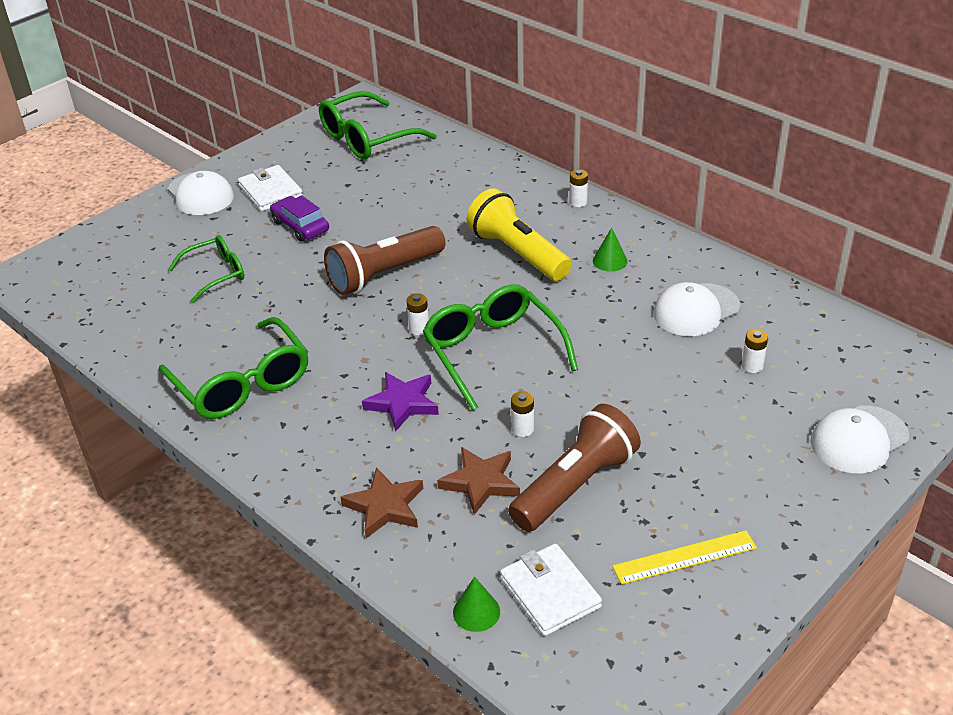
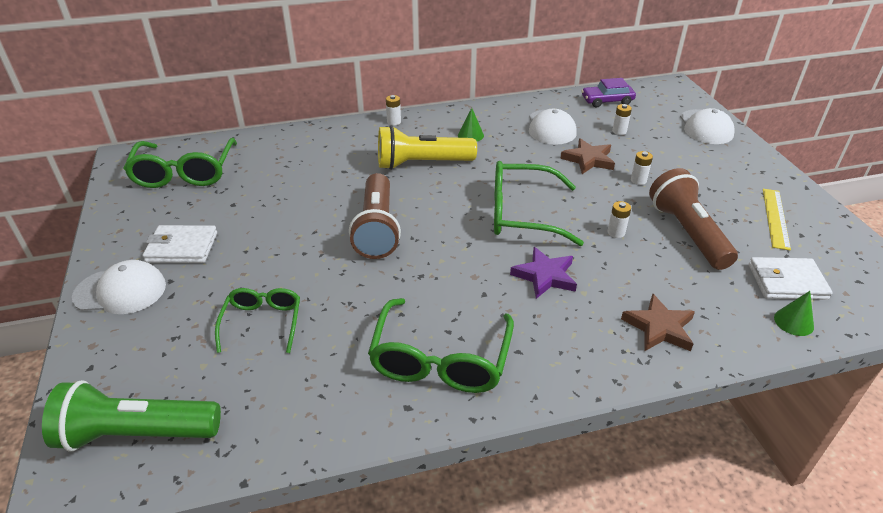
camera: 60 degrees left, 0 degrees up
(76, 278) = (137, 434): none -> green flashlight
(241, 383) = (441, 359): green glasses -> green glasses turned 105 degrees clockwise
(300, 226) = (256, 248): purple car -> purple car (607, 101)
(419, 329) = (463, 236): white battery -> white battery (638, 180)
(480, 482) = (660, 271): brown star -> brown star (588, 159)

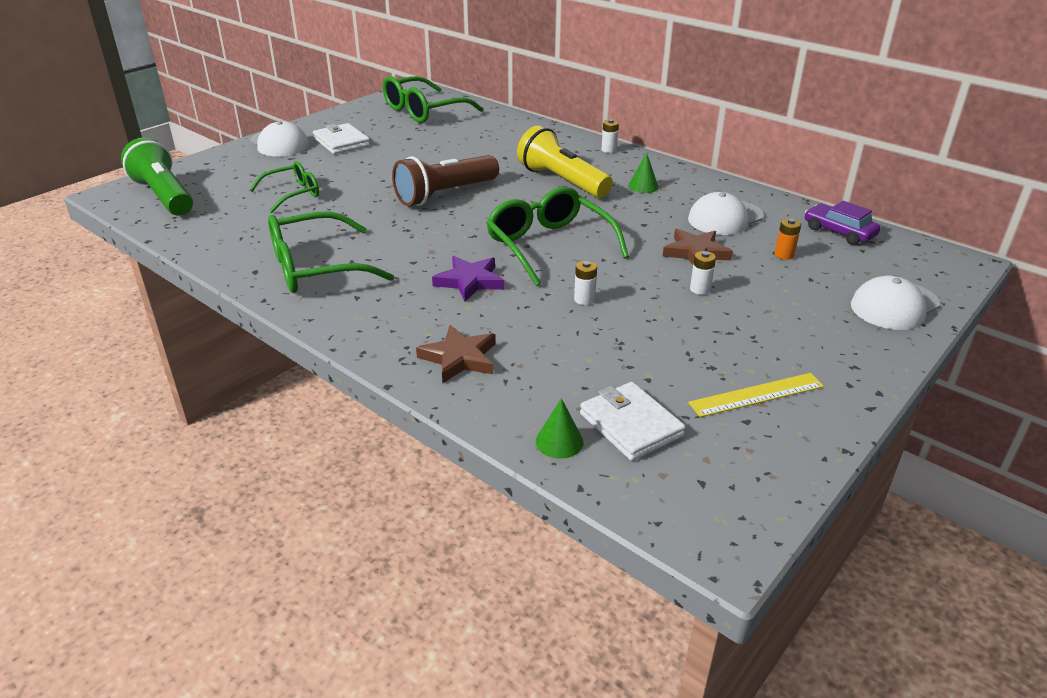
camera: 55 degrees right, 5 degrees down
(619, 131) = (784, 255): white battery -> orange battery
(687, 233) = (640, 340): brown flashlight -> none

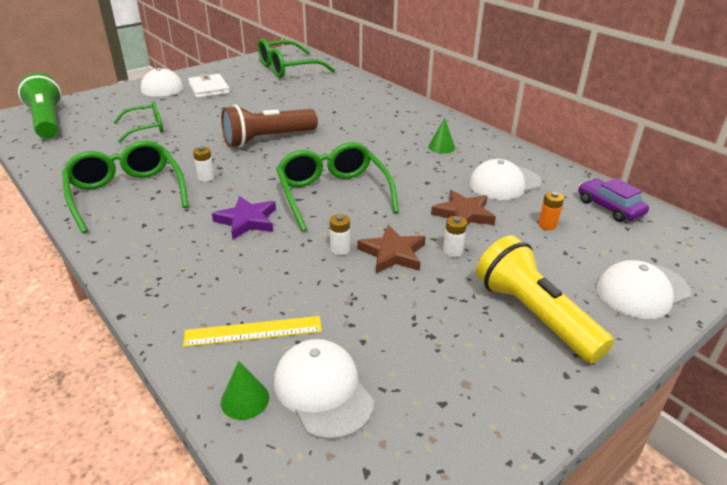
camera: 10 degrees right, 0 degrees up
(317, 267) = (127, 194): green glasses -> green glasses turned 75 degrees clockwise
(459, 358) = (198, 295): brown star -> brown star (393, 253)
(562, 181) = (372, 136): yellow flashlight -> yellow flashlight (534, 315)
(609, 150) = (425, 112): white battery -> white battery (206, 177)
(630, 425) = (323, 390): white wallet -> white cap
(757, 395) = (464, 374): yellow ruler -> yellow ruler (253, 331)

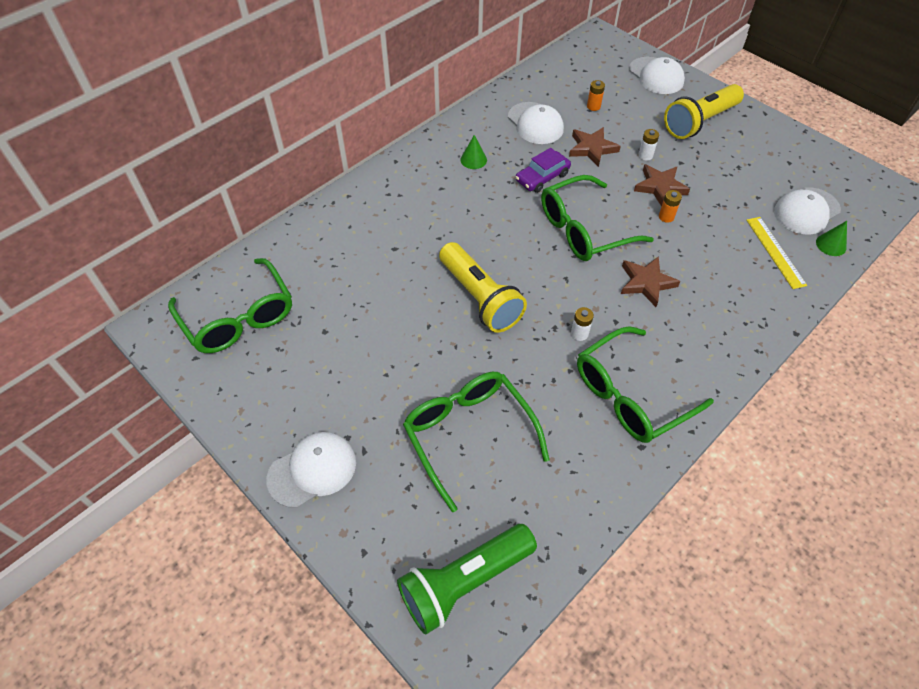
camera: 95 degrees left, 20 degrees up
(145, 128) = (469, 435): green glasses -> green glasses, size x1.64
(209, 89) = (323, 399): white wallet -> none
(247, 220) = (646, 283): purple star -> brown star
(268, 139) = (480, 298): brown flashlight -> yellow flashlight
(340, 249) = (666, 217): white battery -> orange battery
(609, 207) = (558, 74): purple car -> purple car (542, 177)

